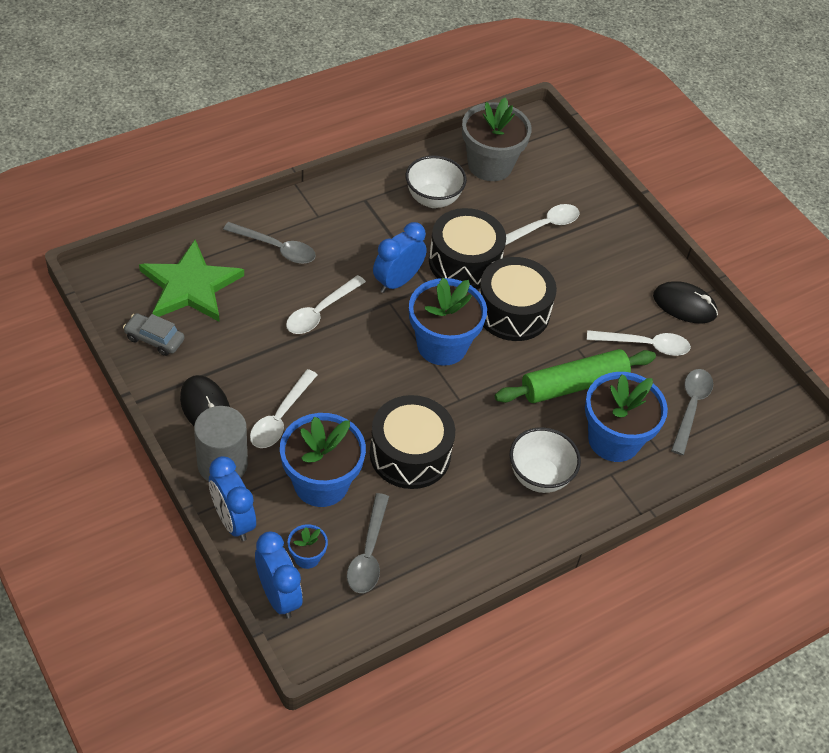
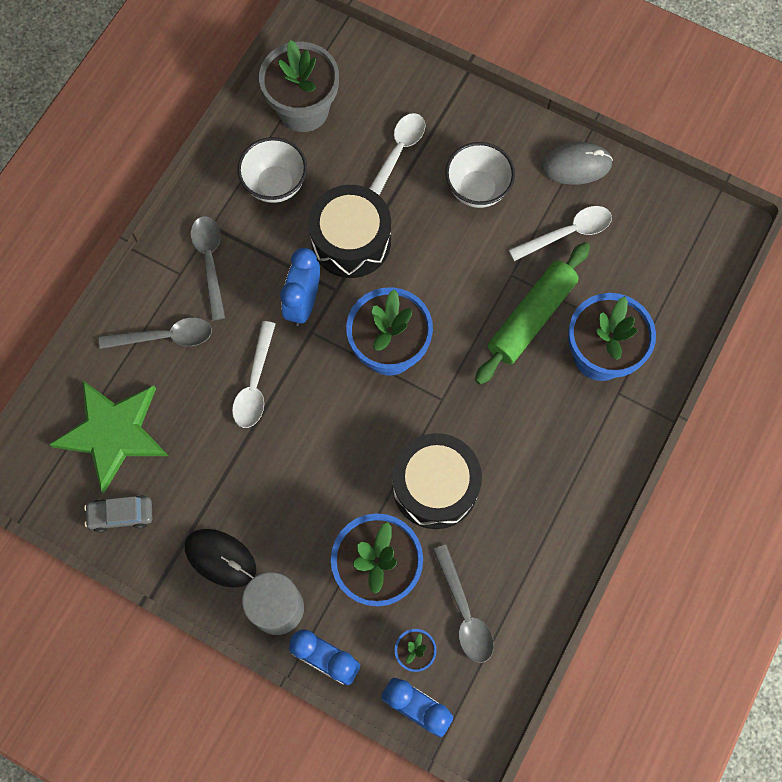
camera: 25 degrees left, 20 degrees up
(280, 417) = (295, 523): white spoon -> none
(512, 311) = (429, 270): black drum -> none
(539, 477) = (560, 436): white bowl -> white bowl (477, 190)
(684, 305) = (576, 165): black mouse -> grey mouse
(691, 407) = (645, 277): grey spoon -> grey spoon (210, 262)

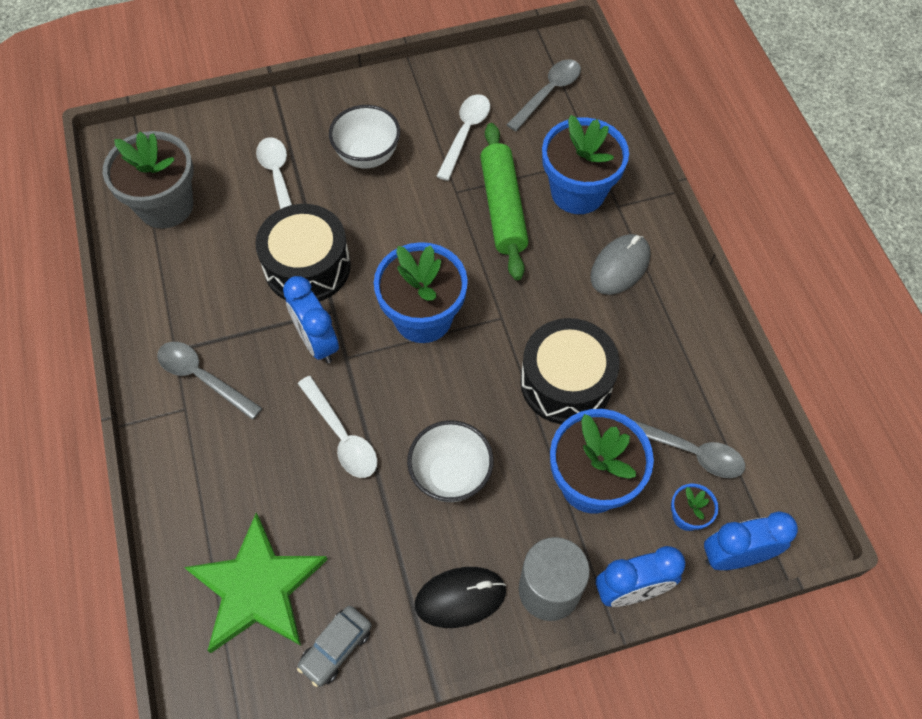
camera: 45 degrees left, 10 degrees down
(165, 337) = (223, 469): grey spoon -> grey spoon (548, 93)
(275, 185) = (200, 276): white bowl -> white bowl (450, 475)
(576, 165) = (422, 86): grey mouse -> grey mouse (620, 267)

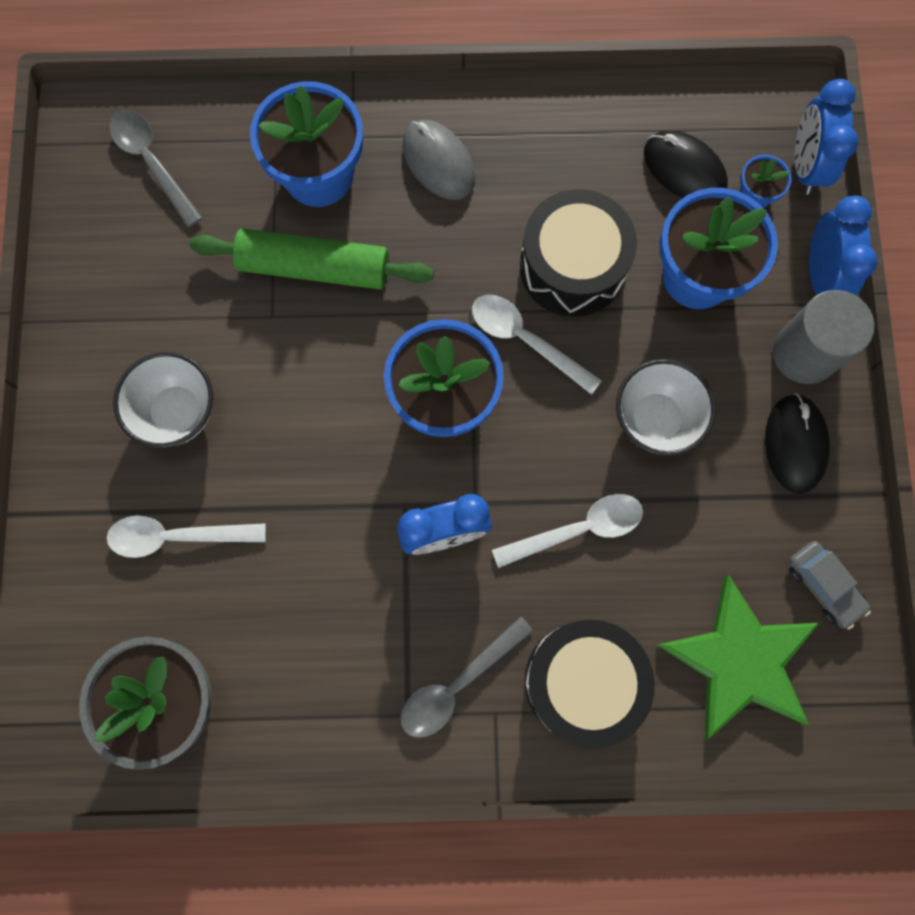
camera: 75 degrees left, 15 degrees up
(307, 266) = (330, 524): black drum -> black drum (583, 681)
(465, 133) = (183, 281): white spoon -> white spoon (526, 340)
(688, 451) = (684, 170): grey spoon -> black mouse

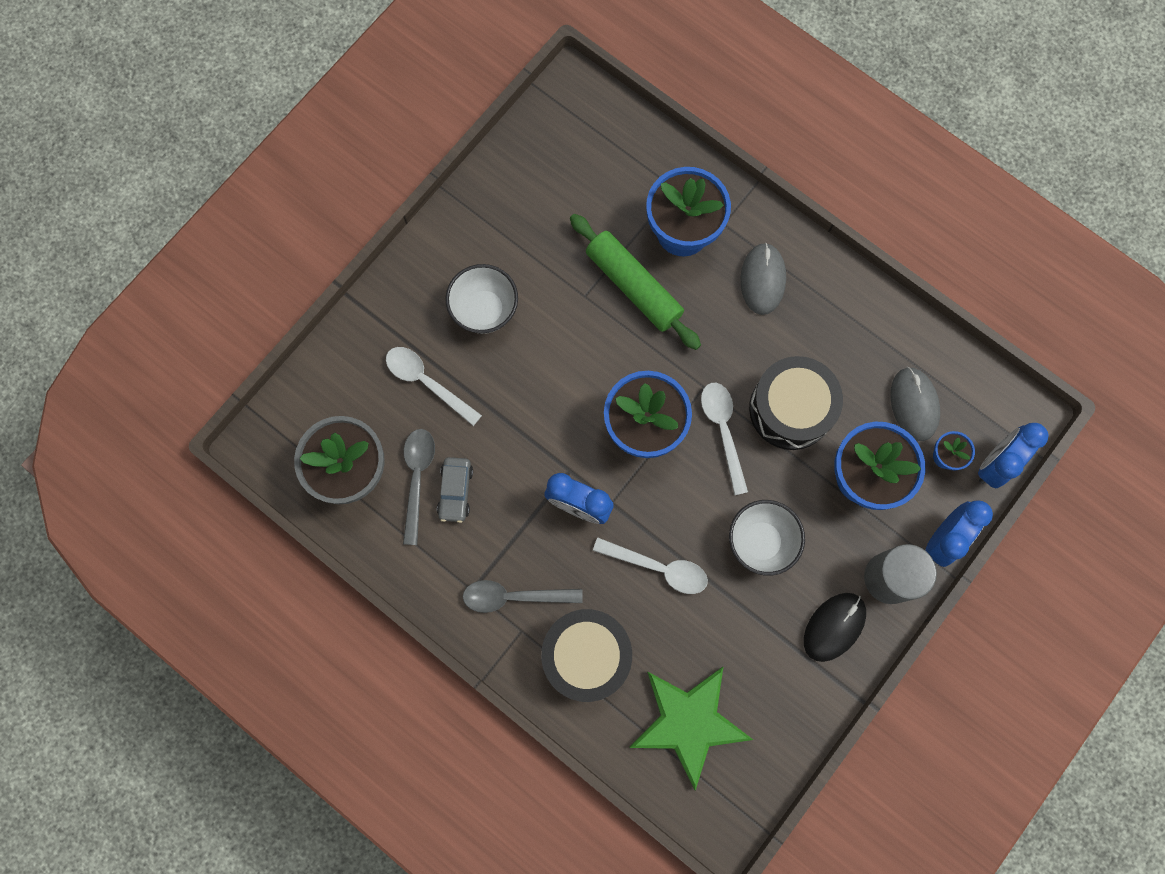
camera: 40 degrees right, 0 degrees up
(152, 163) = (590, 147): grey spoon -> grey spoon (417, 479)
(684, 170) = (914, 404): black mouse -> grey mouse
(823, 585) = (777, 723): grey car -> grey car (456, 491)

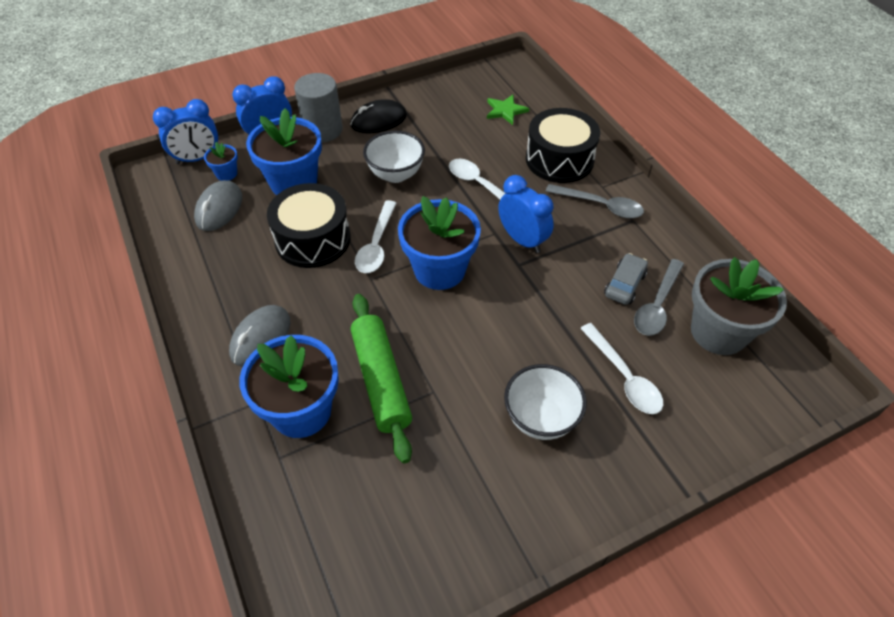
camera: 155 degrees left, 25 degrees down
(688, 722) = (505, 111): green star -> green star, size x0.50

